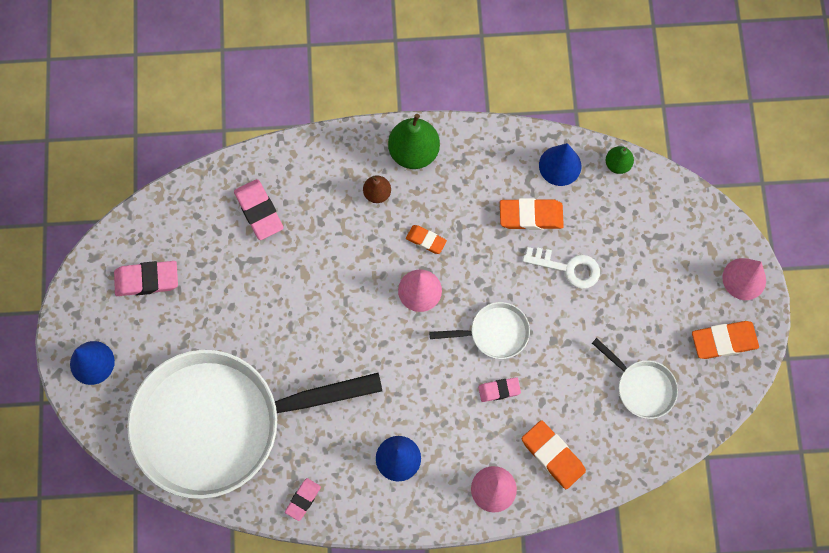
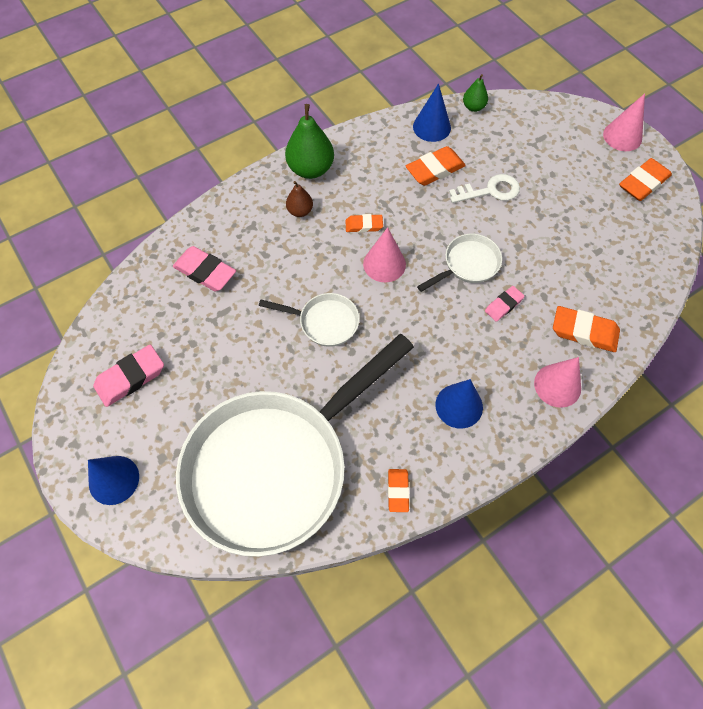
camera: 30 degrees left, 10 degrees down
(303, 499) = (398, 491): pink eraser -> orange eraser
(642, 387) = (611, 245): white pan -> white pan (324, 322)

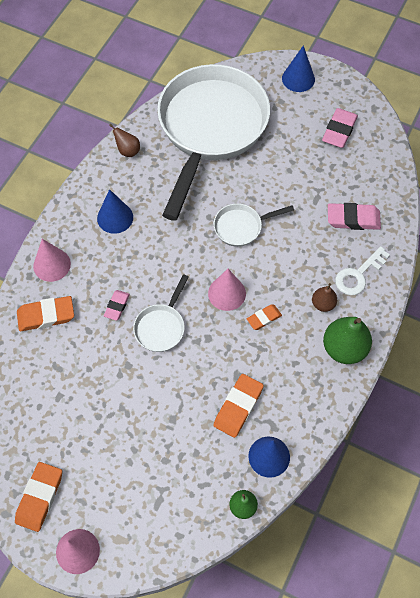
camera: 150 degrees right, 0 degrees up
(398, 491) = (128, 151): orange eraser -> brown pear
(490, 191) = (177, 410): white key -> white key (358, 275)

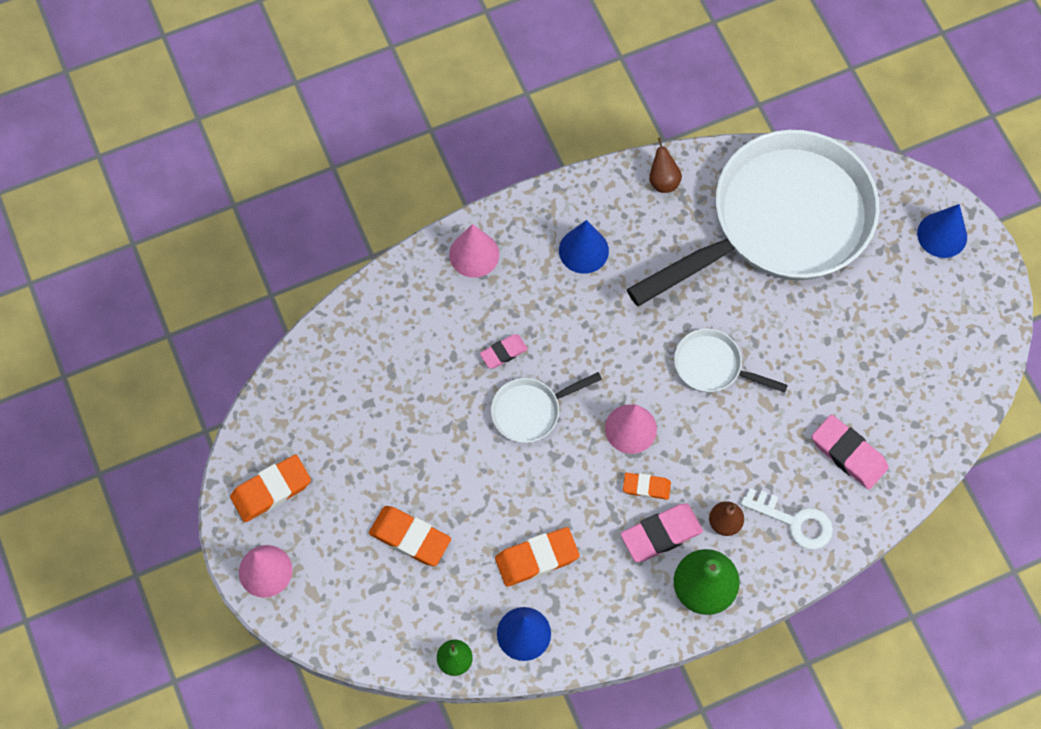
camera: 40 degrees right, 5 degrees up
(46, 316) = (423, 307): orange eraser -> orange eraser (410, 537)
(339, 130) = (931, 336): pink eraser -> pink eraser (661, 534)
(358, 275) = (794, 521): white key -> white key turned 150 degrees counterclockwise

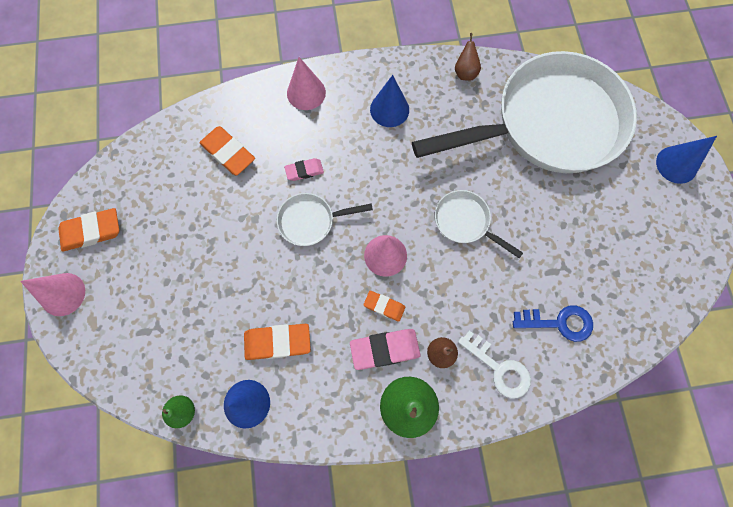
camera: 15 degrees right, 5 degrees up
(410, 537) = (183, 297): orange eraser -> orange eraser (228, 153)
(848, 454) = (559, 322): pink eraser -> blue key

